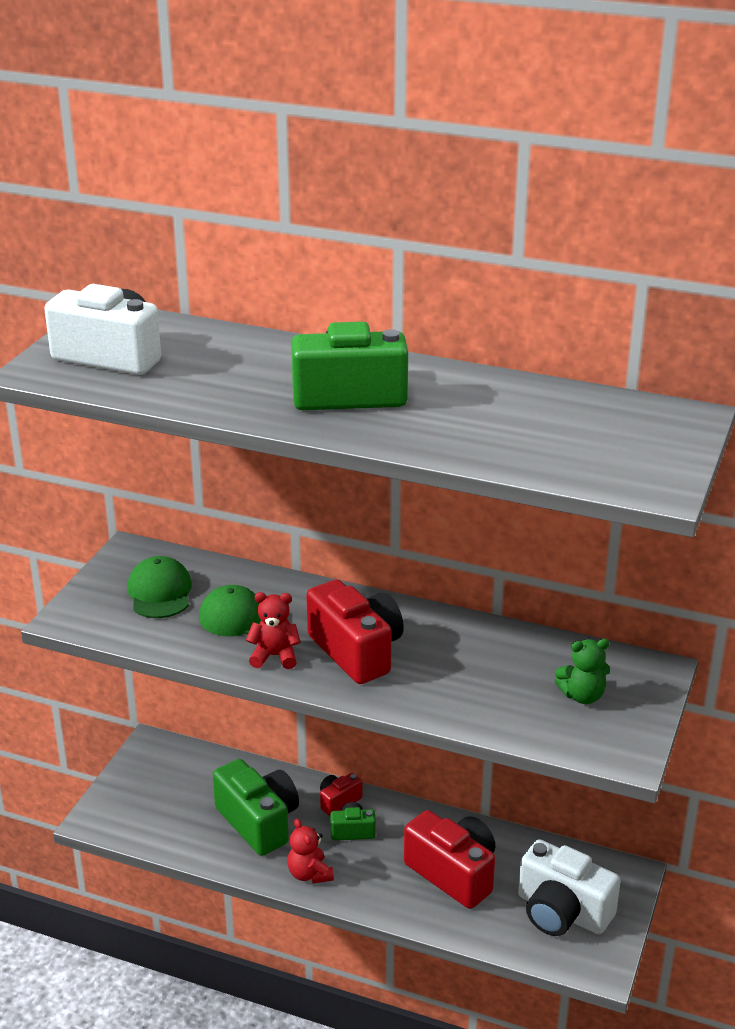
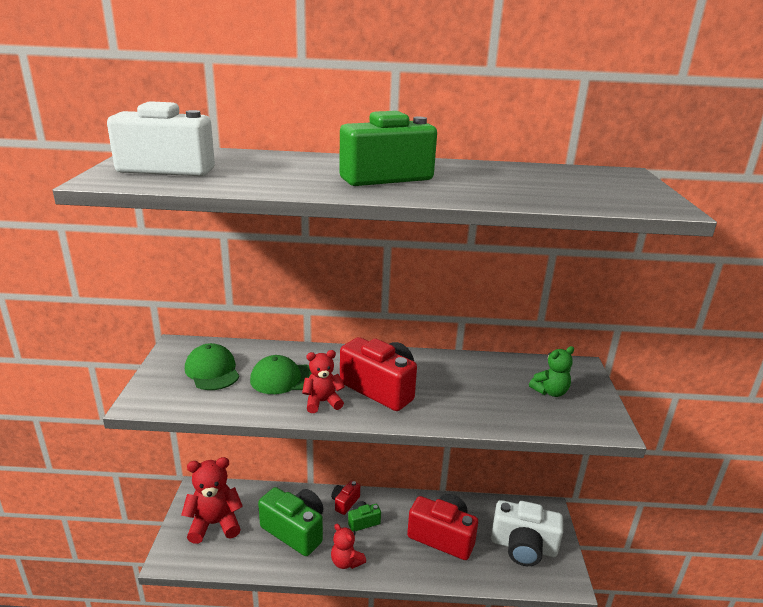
camera: 20 degrees left, 5 degrees down
(160, 792) = (214, 524): none -> red teddy bear

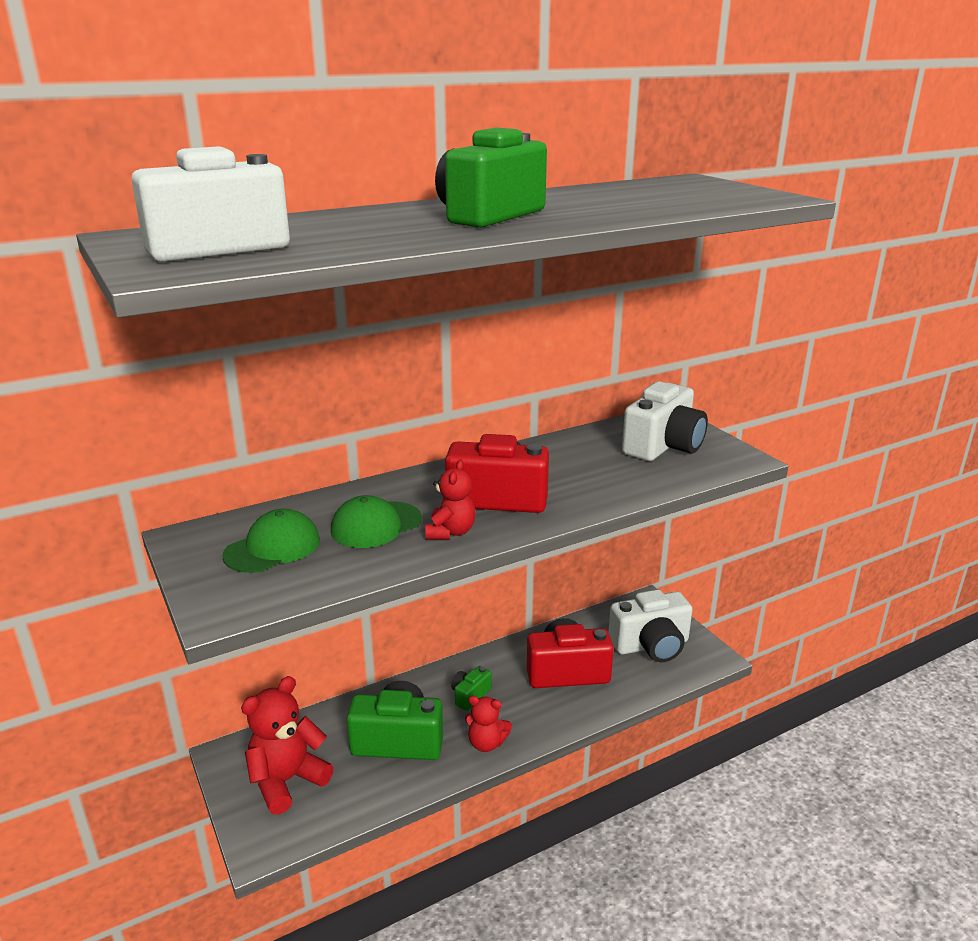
camera: 30 degrees left, 0 degrees up
(212, 371) = (272, 548): green cap -> green cap turned 105 degrees clockwise
(322, 402) = (450, 532): red teddy bear -> red teddy bear turned 150 degrees clockwise
(345, 502) = (432, 685): red camera -> none
(550, 392) = (663, 446): green teddy bear -> white camera

